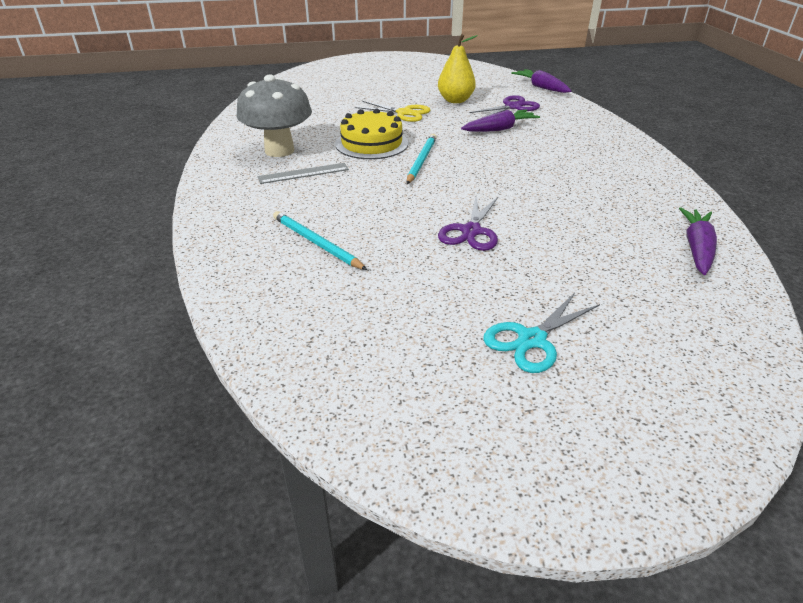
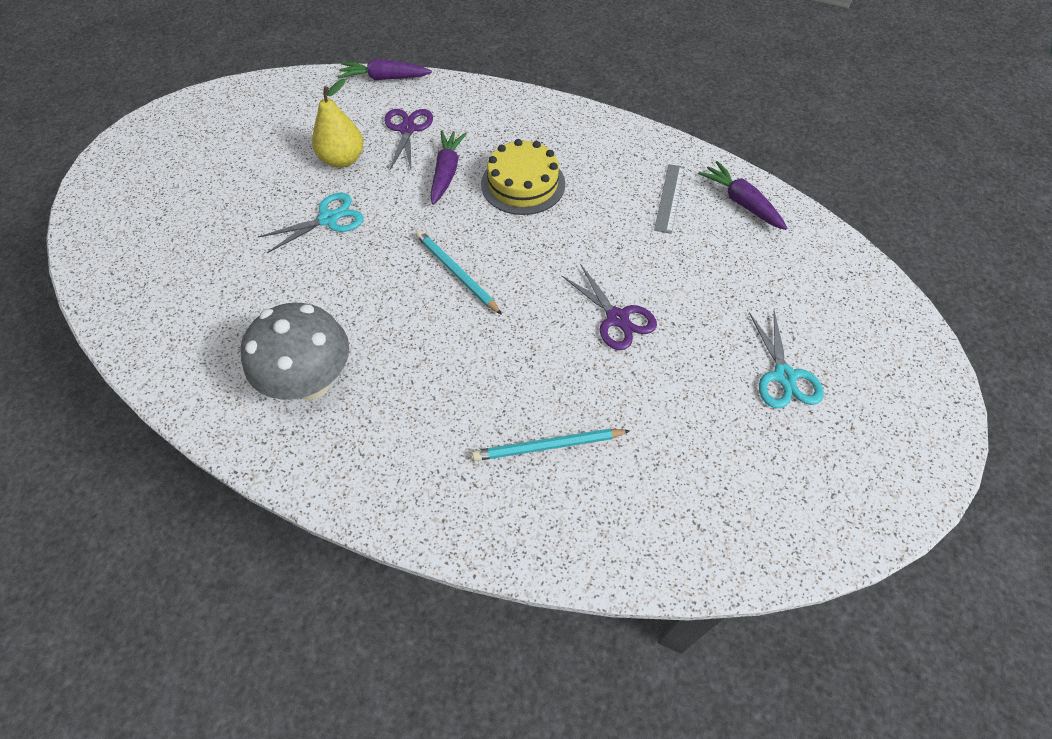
camera: 55 degrees left, 20 degrees up
(303, 173) = (392, 387): grey ruler -> grey ruler (669, 198)
(371, 143) = (377, 290): yellow cake -> yellow cake (523, 184)
(404, 113) = (328, 219): yellow scissors -> turquoise scissors

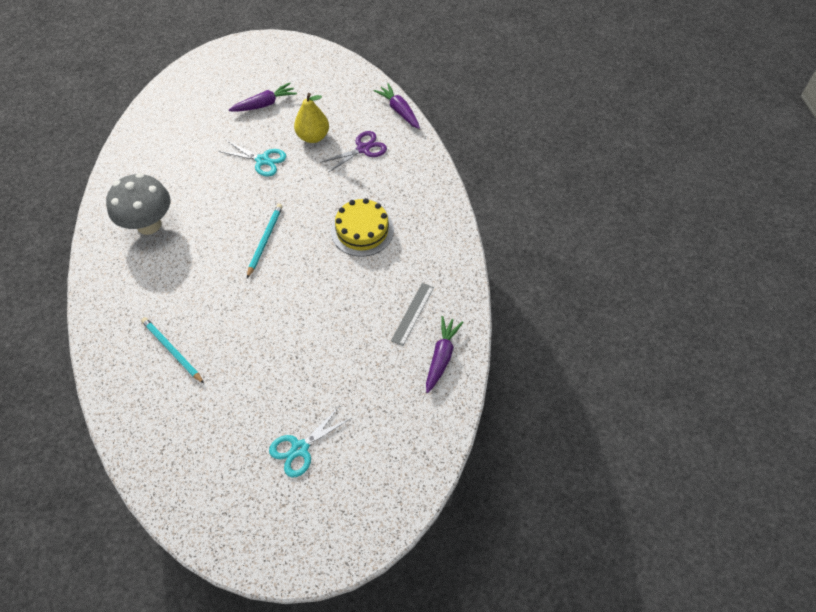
camera: 55 degrees right, 0 degrees up
(446, 172) = (341, 189): purple carrot -> purple carrot (264, 104)
(617, 318) = (286, 337): purple scissors -> none
(669, 198) = (412, 313): grey ruler -> grey ruler turned 45 degrees counterclockwise

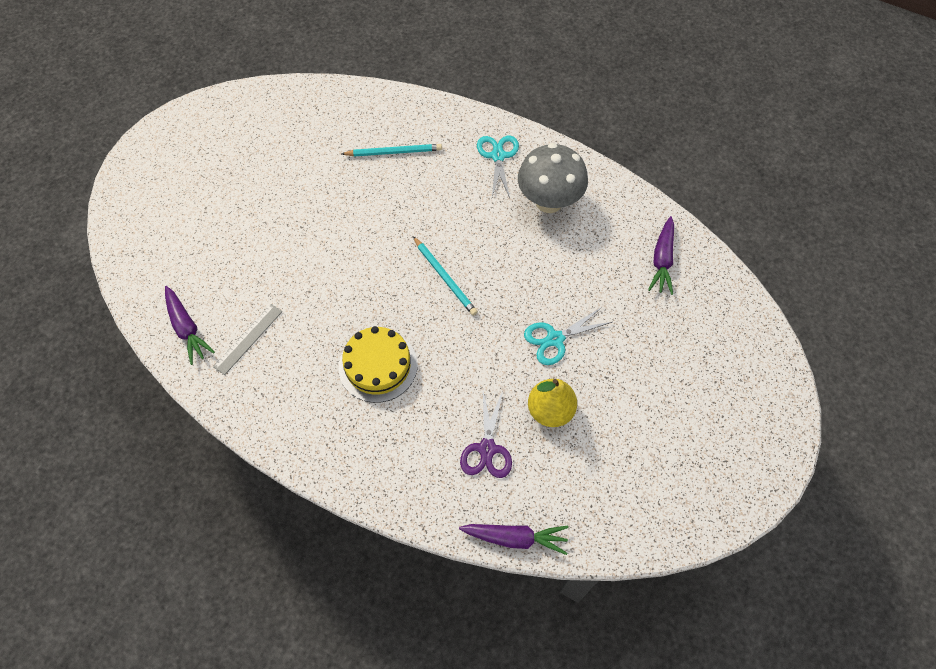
camera: 130 degrees right, 5 degrees up
(264, 104) = (646, 396): purple carrot -> purple carrot (662, 260)
(300, 448) = (226, 182): turquoise scissors -> turquoise scissors (498, 156)
(412, 313) = (248, 338): grey ruler -> grey ruler turned 60 degrees clockwise

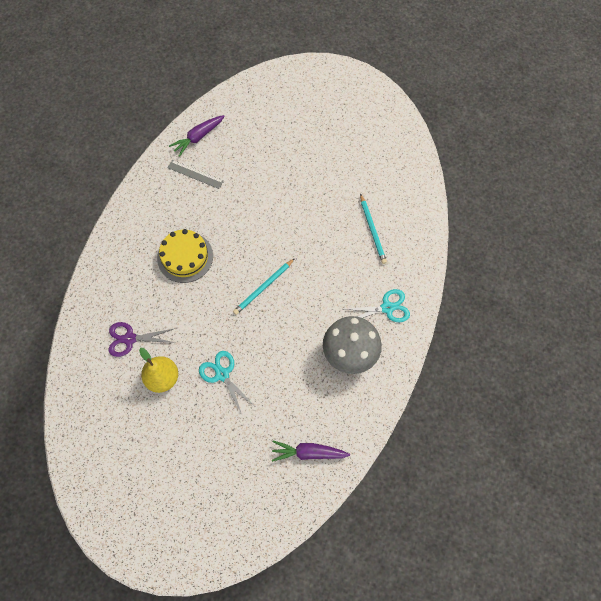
camera: 80 degrees right, 5 degrees up
(515, 538) = (67, 367): purple carrot -> none

